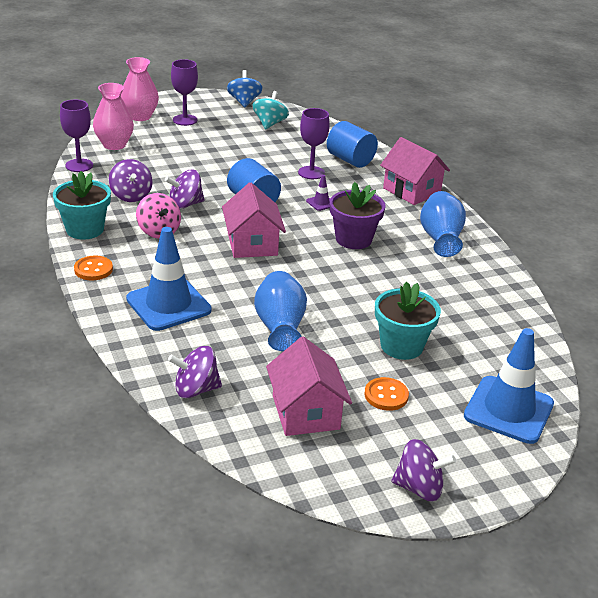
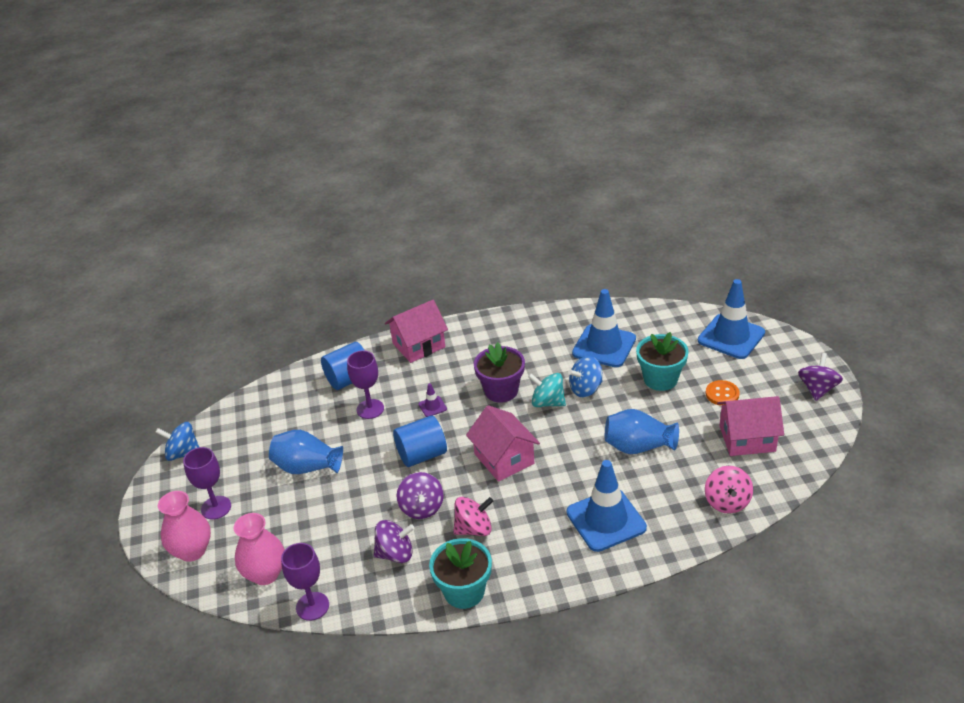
camera: 75 degrees left, 5 degrees up
(93, 269) = (544, 580): orange button -> none
(196, 389) = (727, 502): purple spinning top -> pink spinning top
(252, 244) = (504, 459): pink house -> pink house turned 60 degrees clockwise
(269, 124) = (248, 434): turquoise spinning top -> turquoise spinning top (547, 402)
(370, 292) = (586, 389): none -> blue spinning top
(440, 239) = (505, 338): blue vase -> blue vase (307, 467)
(451, 304) = (604, 346): none -> blue traffic cone

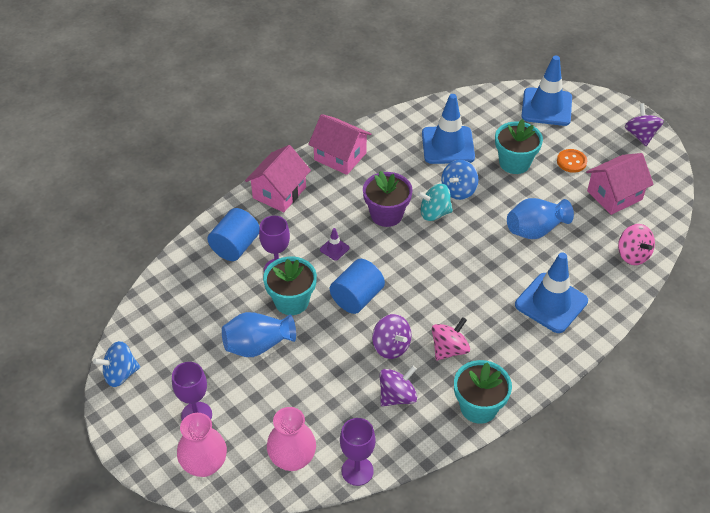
camera: 30 degrees left, 10 degrees up
(363, 439) = (291, 301): none -> turquoise flower pot
(504, 459) = (432, 277): pink house -> pink house (340, 156)

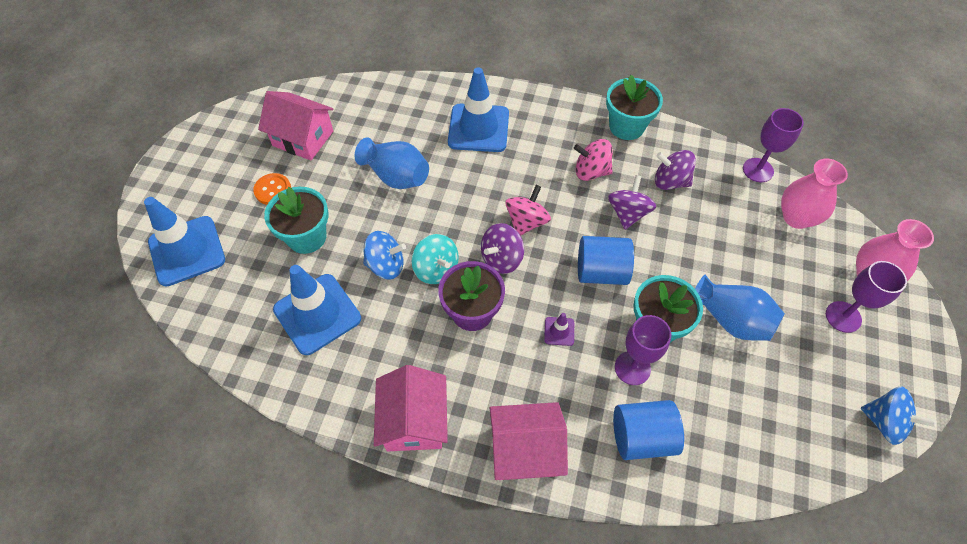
camera: 125 degrees left, 10 degrees up
(632, 255) = (376, 98): pink spinning top -> pink spinning top (526, 222)
(640, 135) = (193, 152): purple spinning top -> purple spinning top (502, 259)

